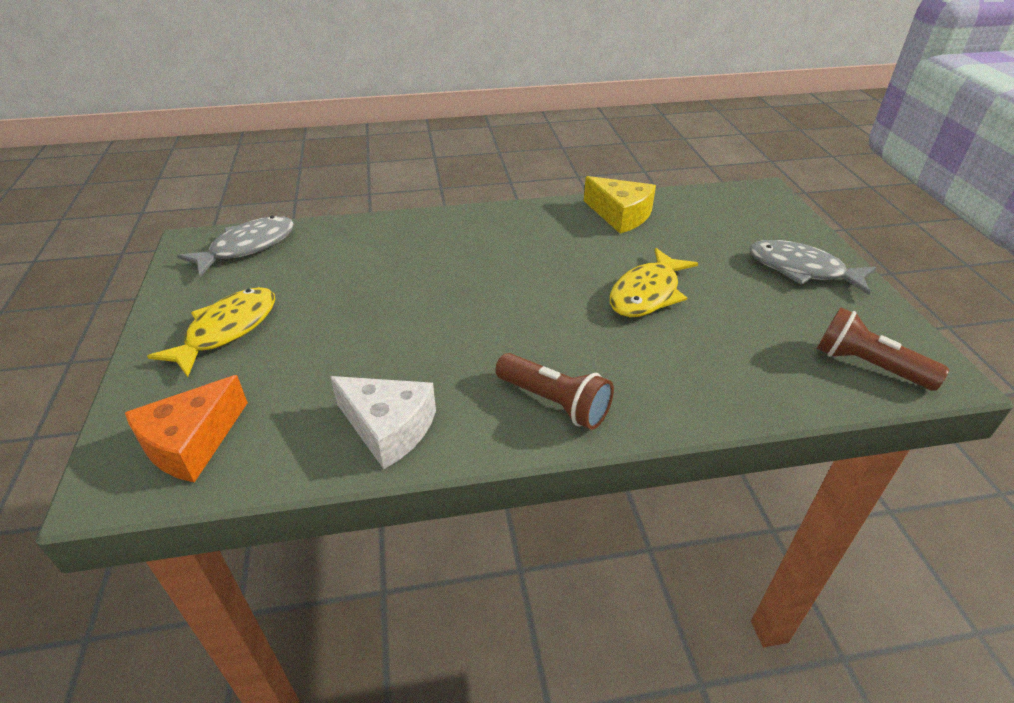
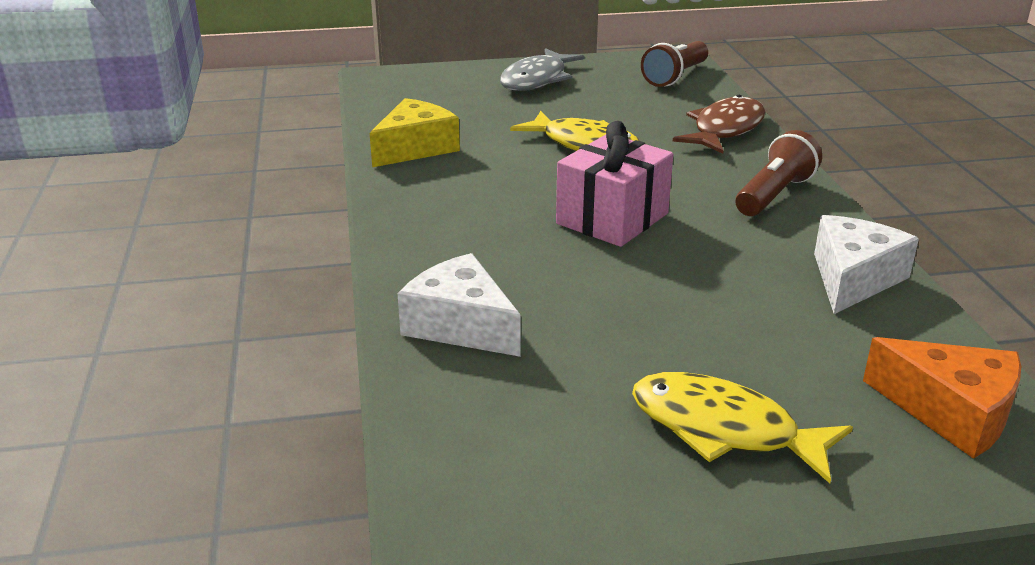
camera: 90 degrees left, 10 degrees down
(248, 247) = (475, 456): grey fish -> none
(368, 240) = (461, 325): none -> white cheese
(504, 302) = (612, 219): none -> pink gift
(715, 388) = (725, 129): none -> brown fish

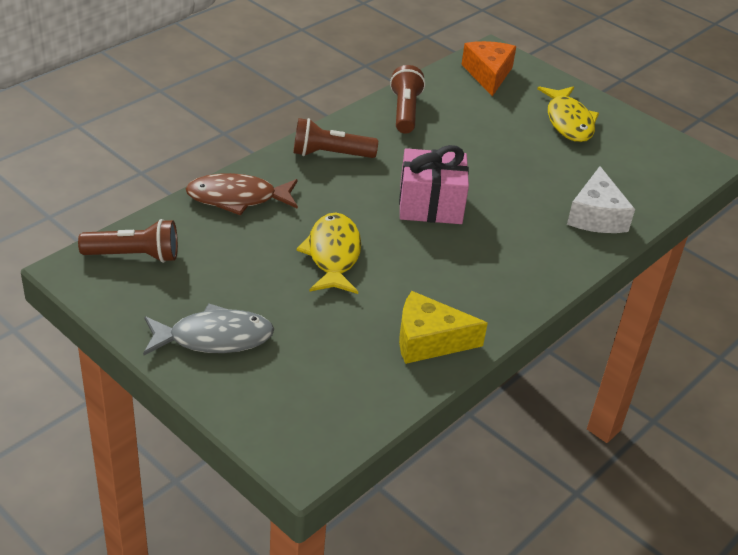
camera: 130 degrees left, 10 degrees up
(853, 278) = (405, 111): white cheese -> brown flashlight

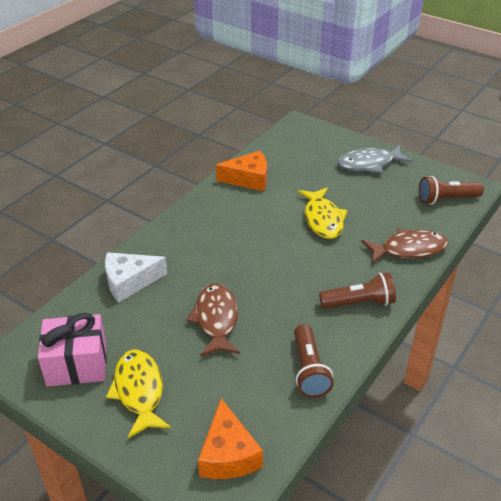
camera: 175 degrees right, 0 degrees up
(429, 340) = (248, 179): yellow cheese -> orange cheese
(430, 205) = (264, 268): pink gift -> pink gift (77, 364)
(493, 164) = (216, 319): none -> brown fish
(596, 216) = (129, 282): white cheese -> white cheese turned 105 degrees counterclockwise

